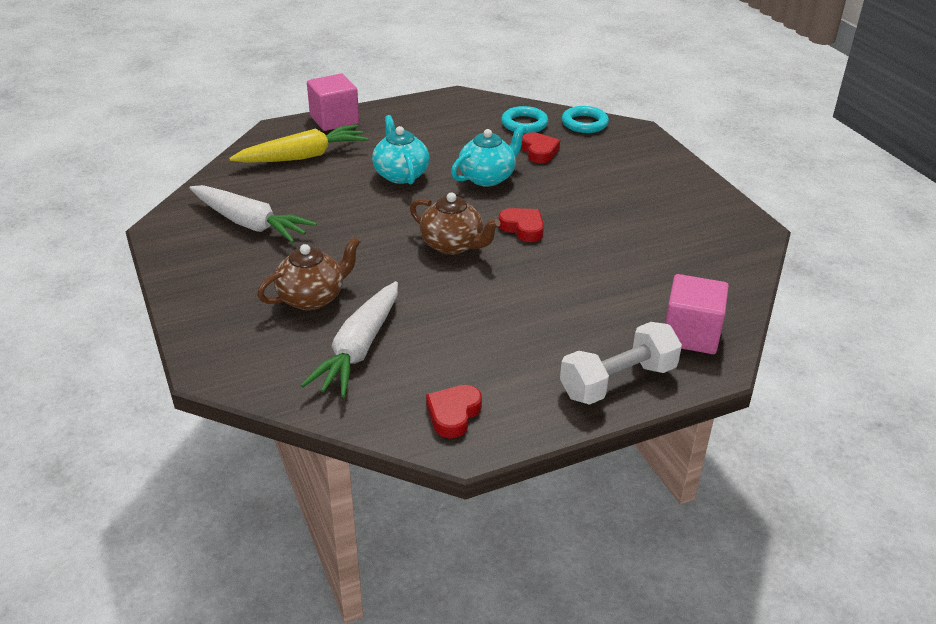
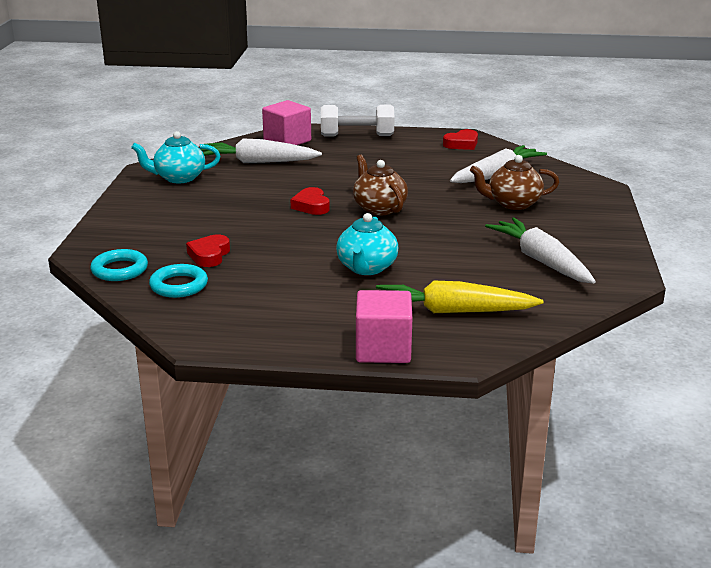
camera: 150 degrees left, 10 degrees down
(488, 177) = (289, 246): turquoise teapot -> turquoise teapot (179, 178)
(664, 278) = (258, 162): none -> white carrot

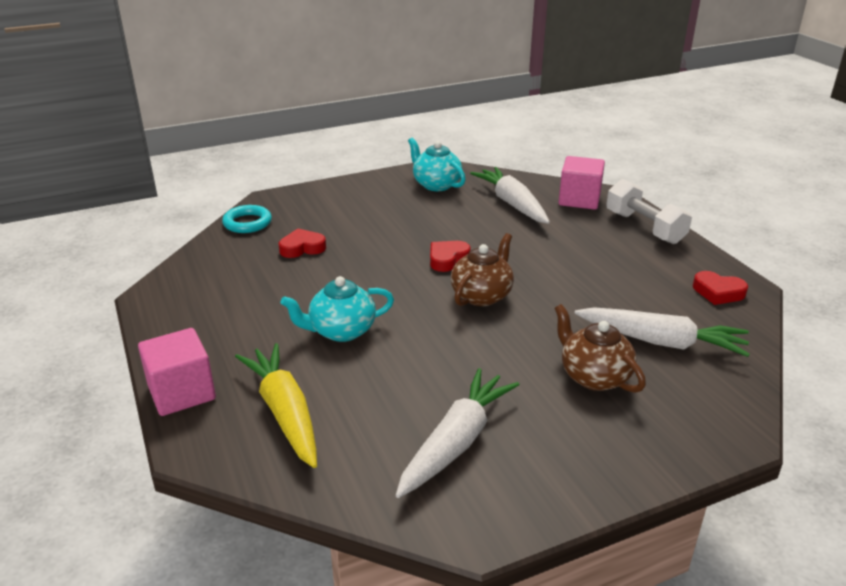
camera: 60 degrees right, 5 degrees up
(179, 285) = (238, 255): turquoise ring -> none

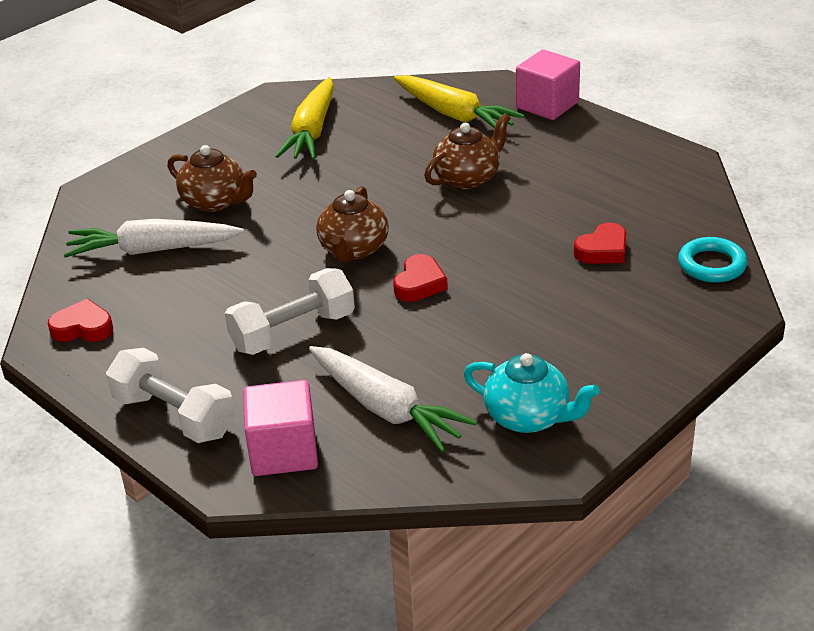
camera: 160 degrees right, 5 degrees up
(341, 331) = (468, 178): turquoise teapot -> brown teapot
(456, 442) = (312, 131): white carrot -> yellow carrot
(553, 252) = (293, 332): none -> white dumbbell

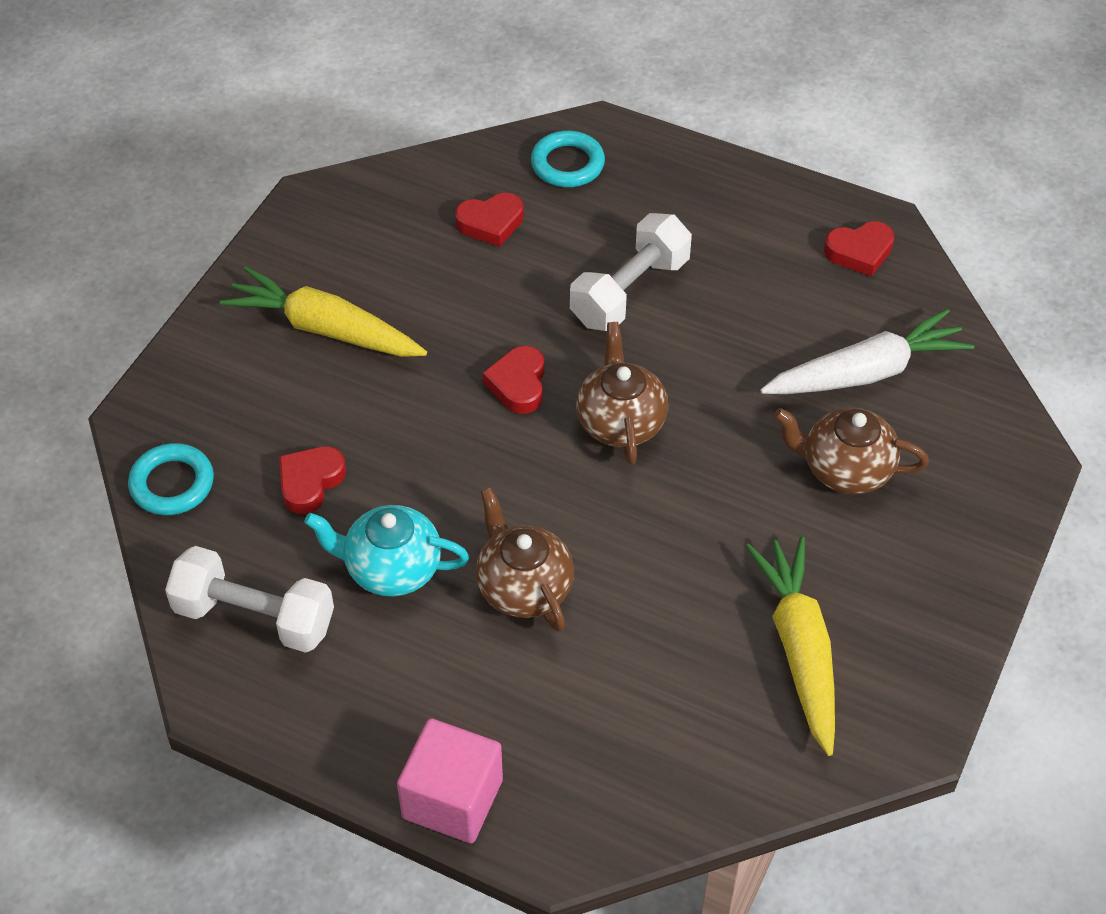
camera: 160 degrees right, 15 degrees up
(174, 416) = (692, 177): white dumbbell -> white dumbbell (254, 617)
(284, 451) = (567, 164): pink cube -> turquoise ring
(386, 409) = (491, 223): white carrot -> red heart
(455, 115) = (595, 739): yellow carrot -> yellow carrot (325, 329)
(468, 178) = (523, 587): brown teapot -> brown teapot turned 120 degrees clockwise
(529, 417) = (348, 241): turquoise teapot -> turquoise teapot (391, 568)

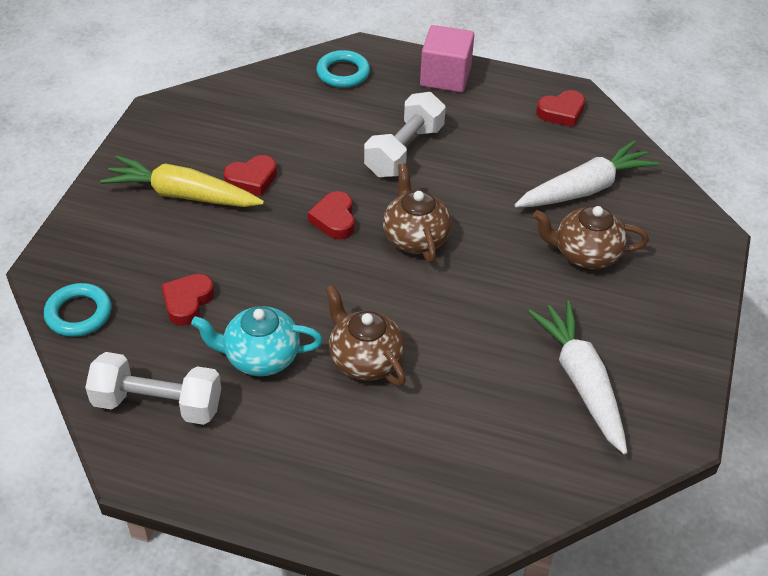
camera: 10 degrees left, 5 degrees down
(452, 799) = (338, 523): pink cube -> pink cube (445, 77)
(491, 223) = (294, 115): red heart -> red heart (252, 179)
(799, 649) = (581, 381): yellow carrot -> white carrot

